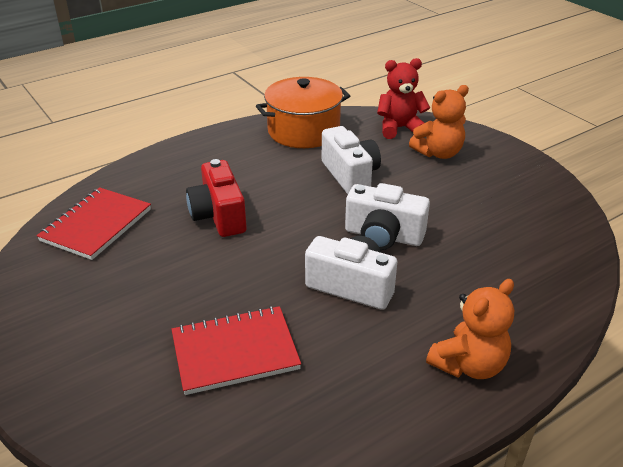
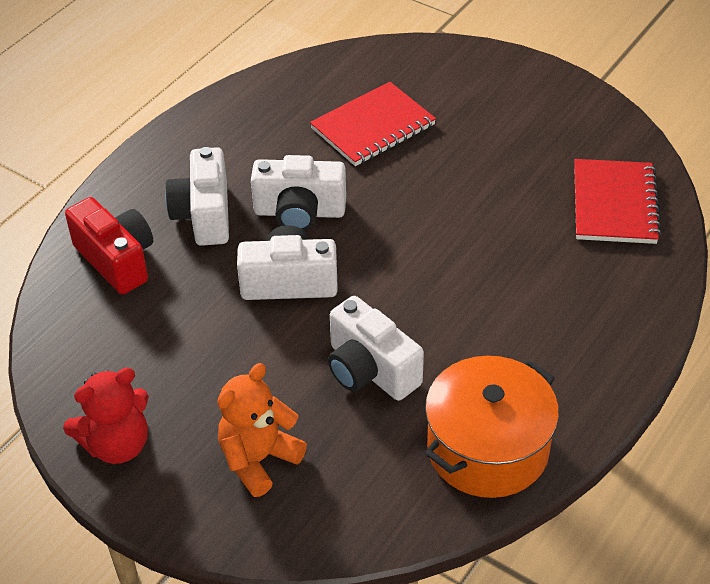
camera: 160 degrees right, 10 degrees up
(219, 216) = (492, 255): red camera -> red camera (117, 260)
(399, 128) = (338, 506): red teddy bear -> red teddy bear (117, 444)
(441, 307) = (204, 215): none -> white camera
(469, 365) = (169, 170): orange teddy bear -> none

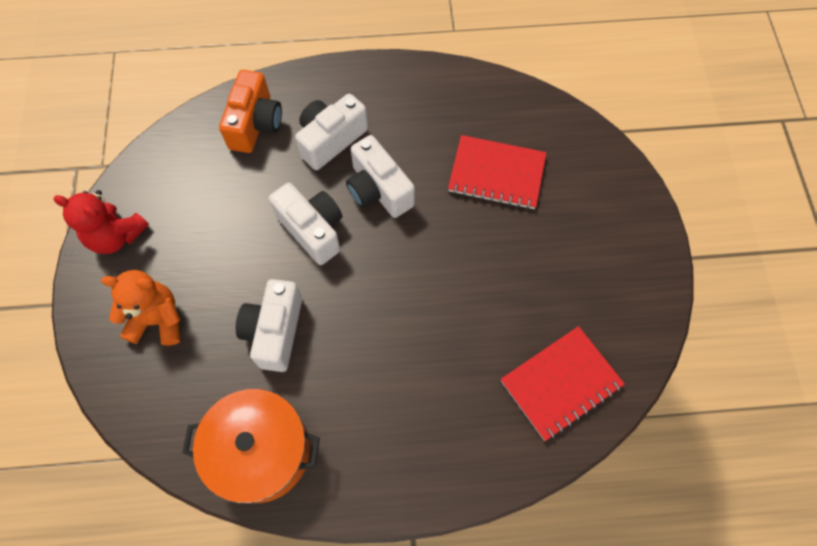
camera: 50 degrees right, 20 degrees up
(117, 260) = (255, 124): red camera -> orange camera

